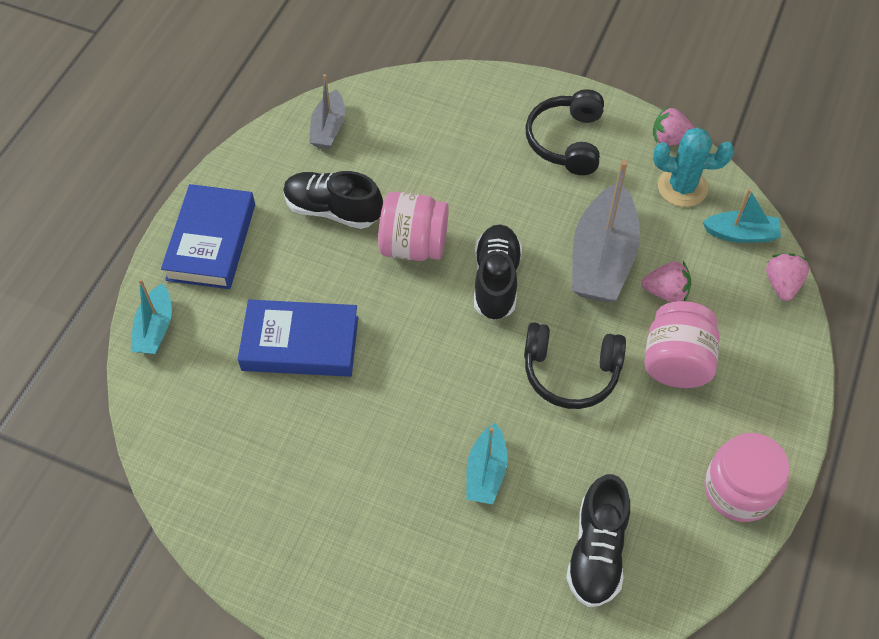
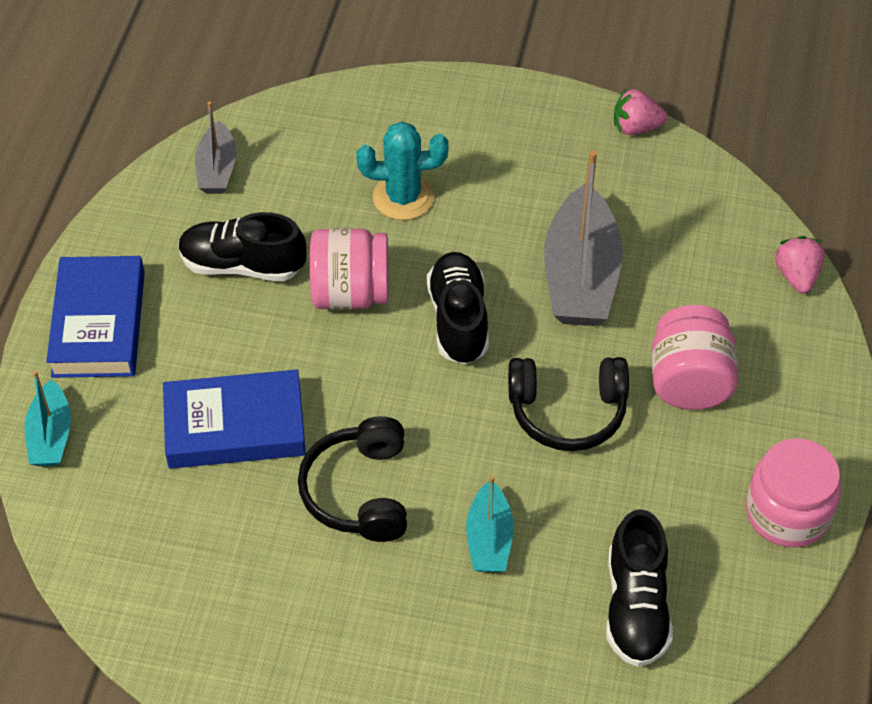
camera: 10 degrees left, 5 degrees down
(566, 141) = (512, 146): black headphones -> black headphones (359, 491)
(665, 292) = (663, 304): pink strawberry -> none
(682, 187) = (660, 181): turquoise cactus -> turquoise cactus (403, 197)
(741, 234) = (739, 225): turquoise boat -> none

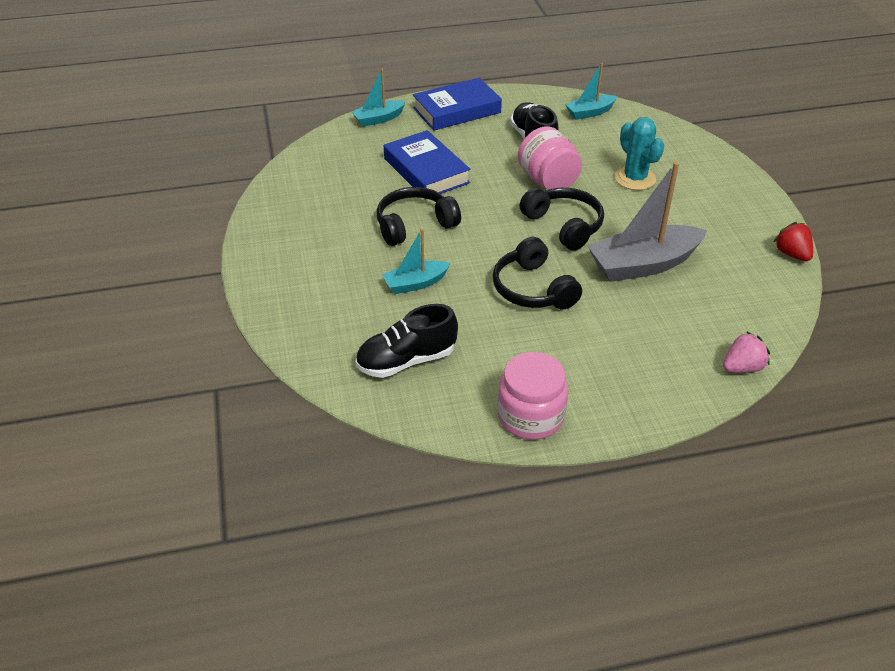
camera: 65 degrees right, 10 degrees down
(217, 169) = (590, 112): grey boat -> turquoise boat
(458, 320) = (564, 225): black shoe -> black headphones
(636, 127) = (791, 254): pink strawberry -> red strawberry
(689, 381) = (602, 337): pink jar -> none

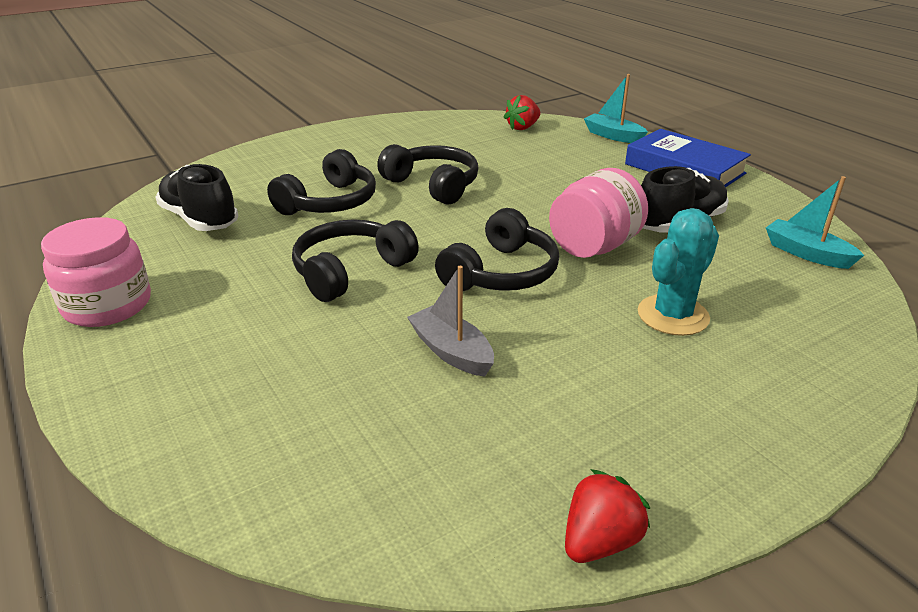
camera: 70 degrees right, 10 degrees down
(329, 154) = (523, 127): none -> red strawberry
(415, 283) = (330, 202): turquoise boat -> black headphones
(426, 171) = (540, 174): blue book -> none
(643, 264) = (451, 351): grey boat -> grey boat, size x0.55
(742, 367) = (220, 494): pink strawberry -> none

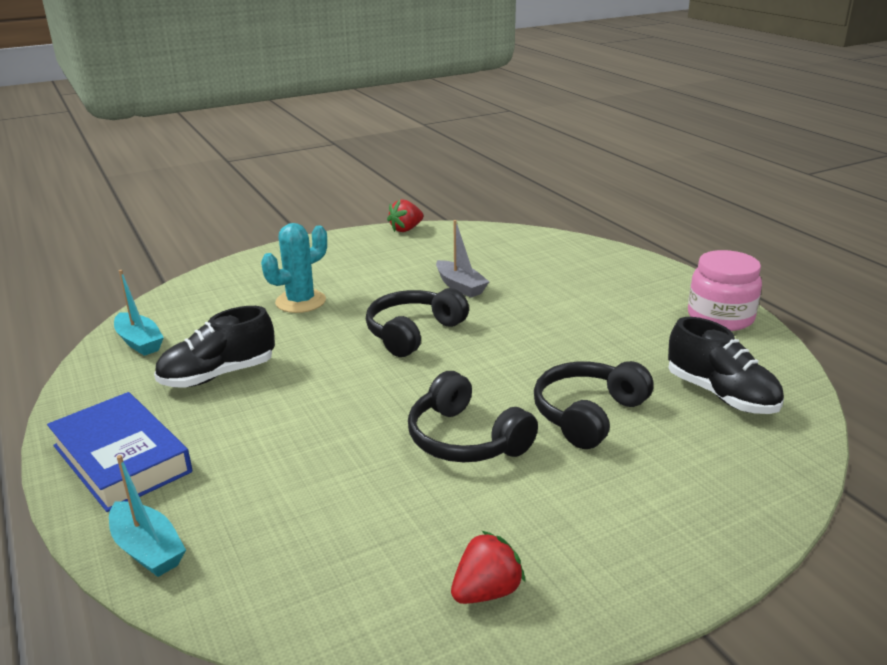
camera: 175 degrees left, 5 degrees down
(350, 271) = (540, 337): black headphones -> none
(523, 127) = (289, 587): red strawberry -> red strawberry (486, 591)
(594, 247) = (320, 353): pink jar -> none

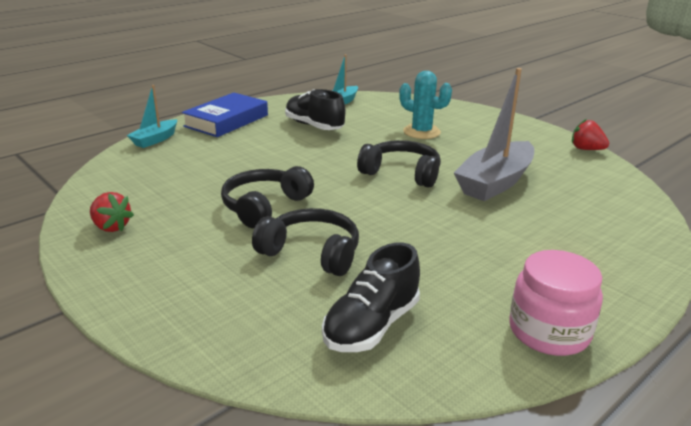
camera: 75 degrees right, 0 degrees up
(460, 286) = (495, 182): grey boat -> grey boat, size x1.82

